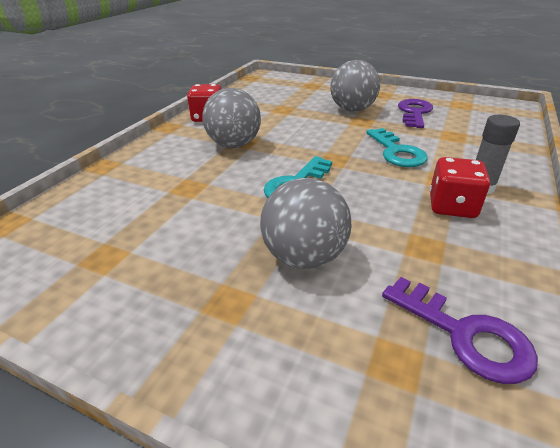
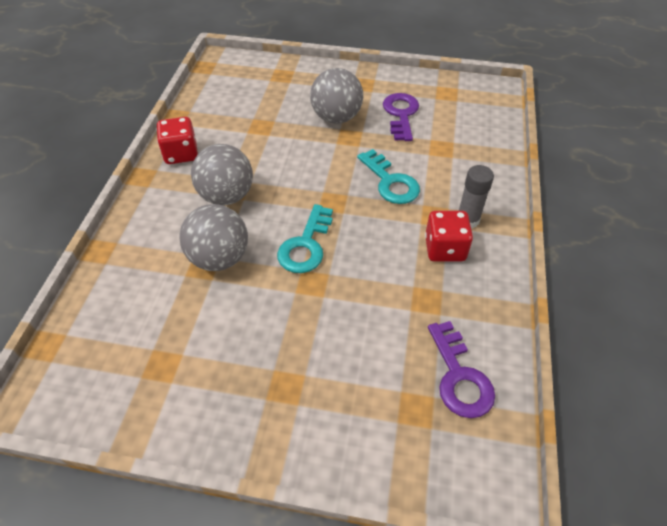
camera: 15 degrees left, 15 degrees up
(304, 257) = (333, 330): grey ball -> grey ball (219, 258)
(464, 334) = (459, 376): purple key -> purple key turned 45 degrees clockwise

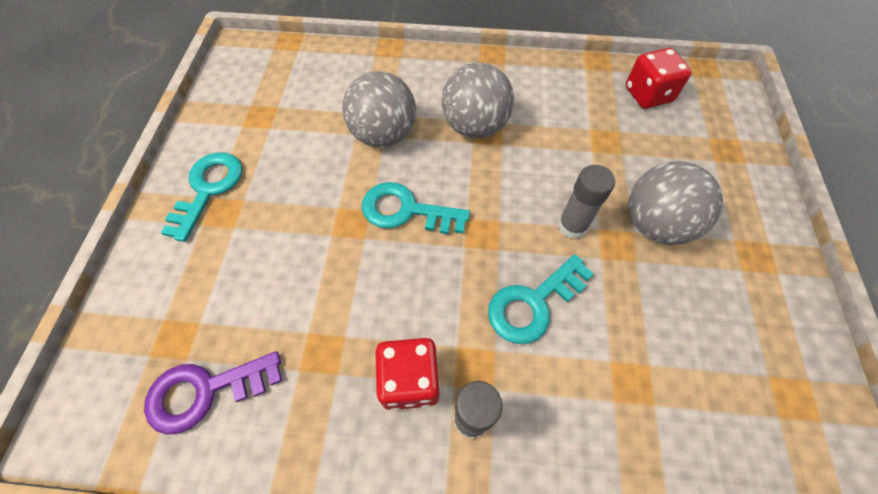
camera: 85 degrees right, 10 degrees up
(181, 154) = (534, 77): red dice -> red dice (648, 95)
(255, 404) = (208, 189): none -> turquoise key
(333, 155) = (572, 226): none -> grey glue stick
(401, 114) = (698, 316): purple key -> none

